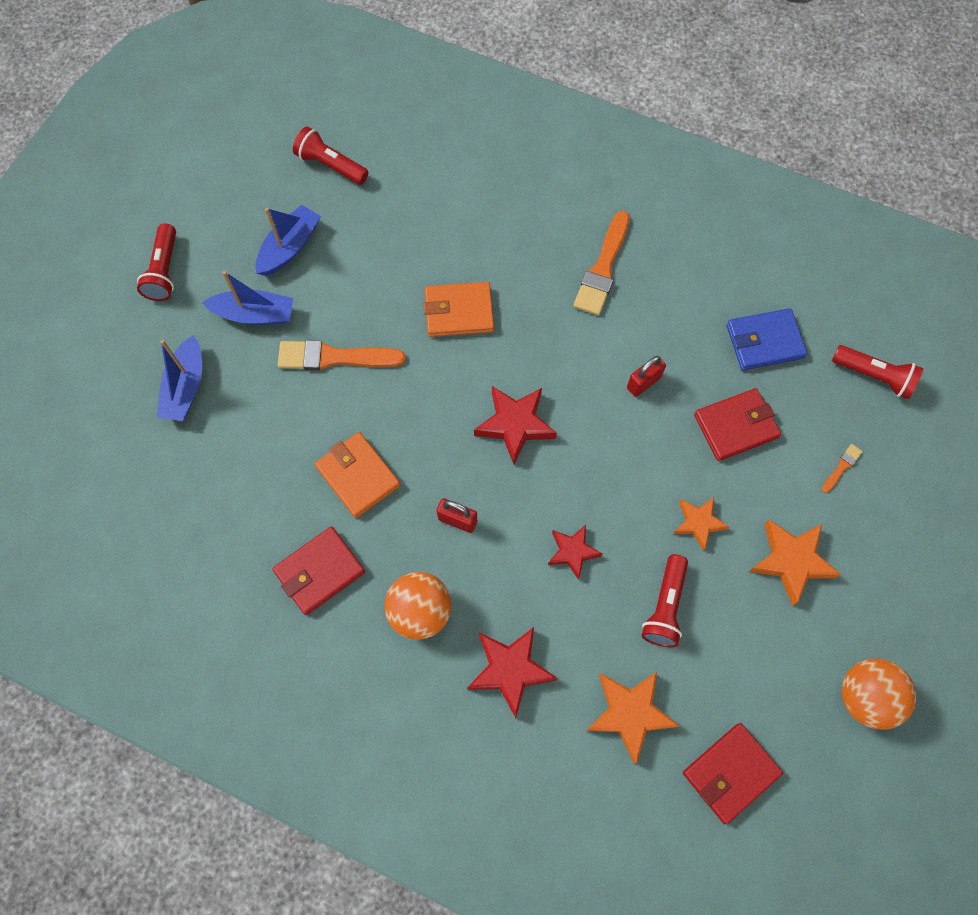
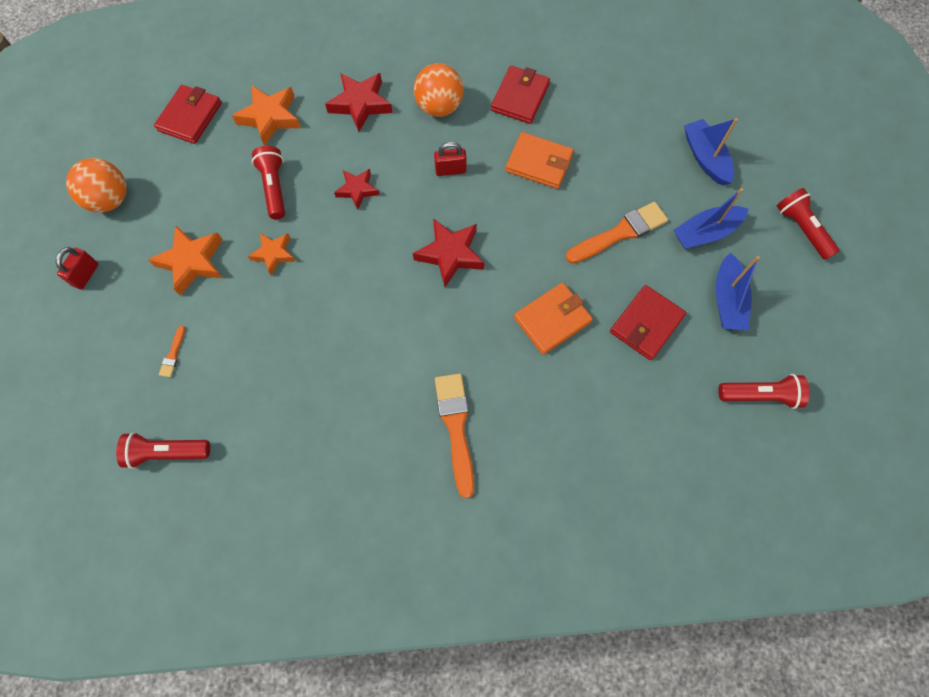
camera: 150 degrees right, 0 degrees up
(643, 383) = (367, 340): red padlock -> red padlock (86, 275)
(735, 426) = (274, 343): red wallet -> red wallet (646, 324)
(764, 342) = (278, 433): blue wallet -> none

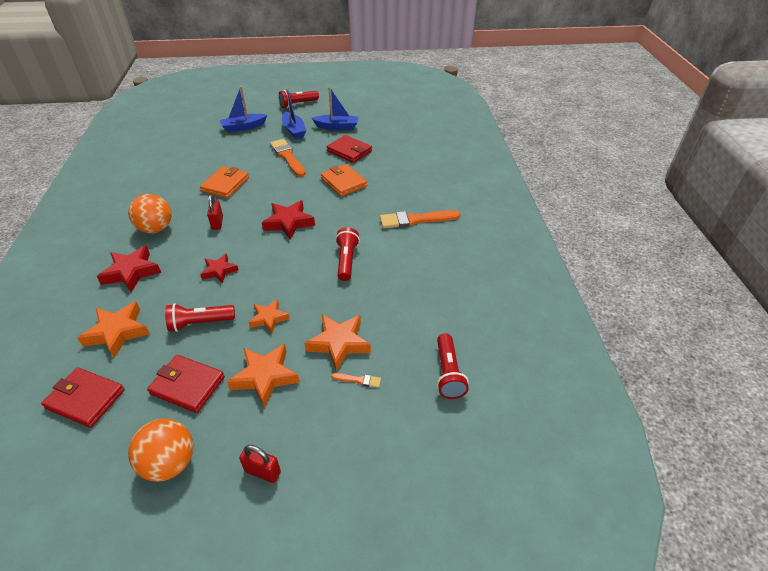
camera: 90 degrees left, 25 degrees down
(227, 331) = (339, 343): none -> orange star
(520, 97) = (165, 191): red wallet -> red wallet (187, 385)
(760, 395) = (392, 122): red flashlight -> red flashlight (346, 260)

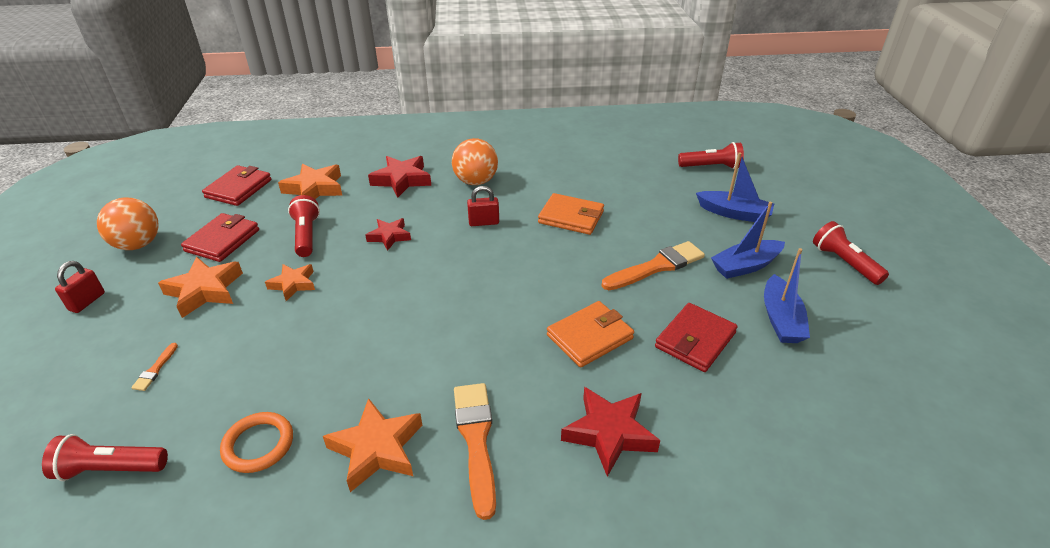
camera: 90 degrees right, 5 degrees down
(243, 127) = (734, 213): blue boat -> blue boat turned 135 degrees clockwise
(289, 223) = (479, 284): red star -> red star (609, 433)
(339, 343) = (224, 348): orange star -> orange star (376, 449)
(346, 260) = (383, 349): red flashlight -> red flashlight (711, 167)
(424, 304) = (258, 445): none -> orange ring

